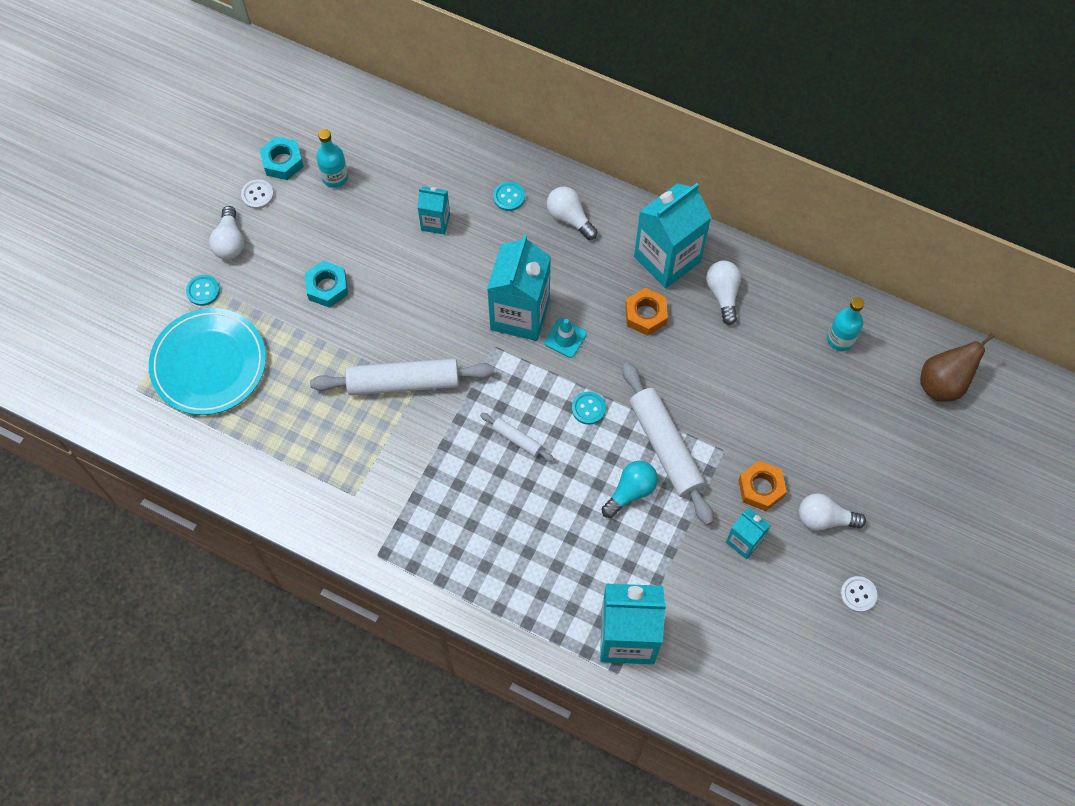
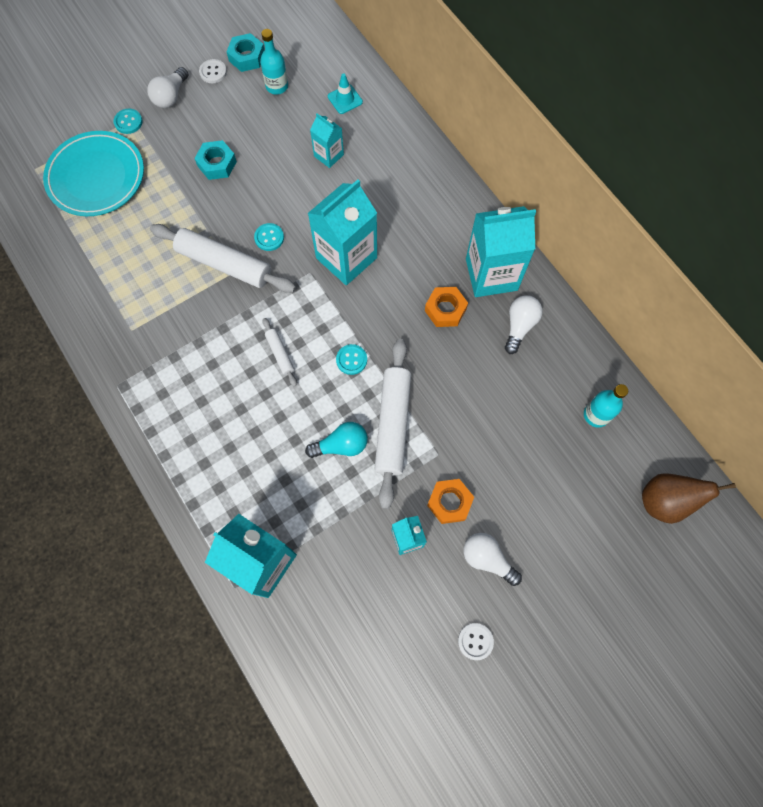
camera: 30 degrees right, 5 degrees up
(509, 197) = (397, 164): turquoise button -> turquoise button (269, 238)
(565, 338) = (369, 295): turquoise traffic cone -> turquoise traffic cone (345, 99)
(569, 218) = (434, 203): white light bulb -> none

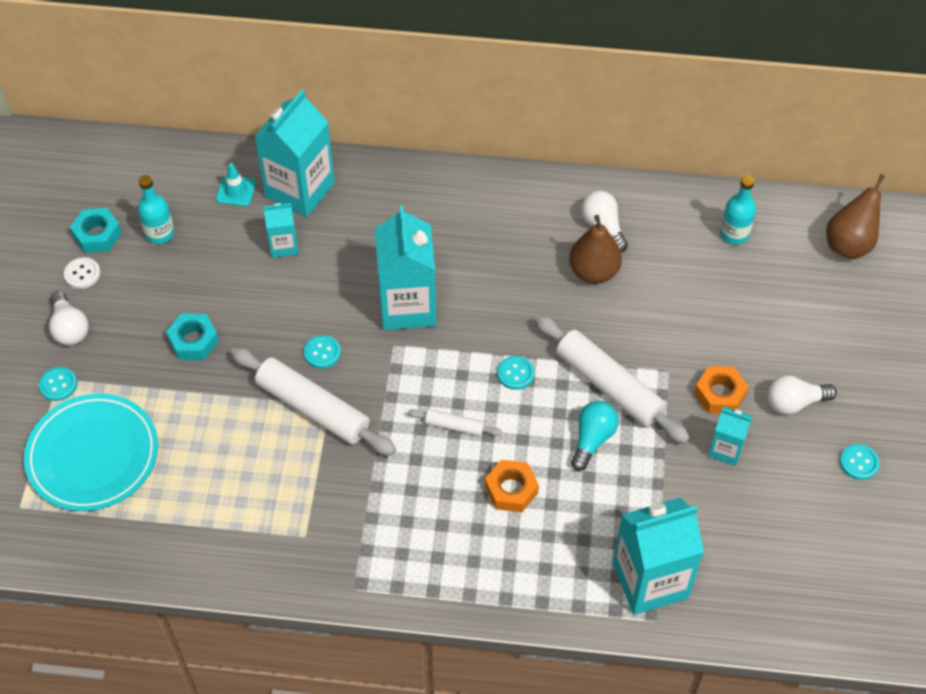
camera: 50 degrees left, 15 degrees down
(224, 264) = (313, 408): white rolling pin -> white rolling pin turned 60 degrees clockwise
(445, 309) = (535, 268): orange nut -> orange nut (511, 490)
(475, 641) = (859, 462): white button -> turquoise button
(476, 347) = (593, 272): none -> brown pear
(491, 274) = (534, 211): turquoise carton -> turquoise carton (300, 190)

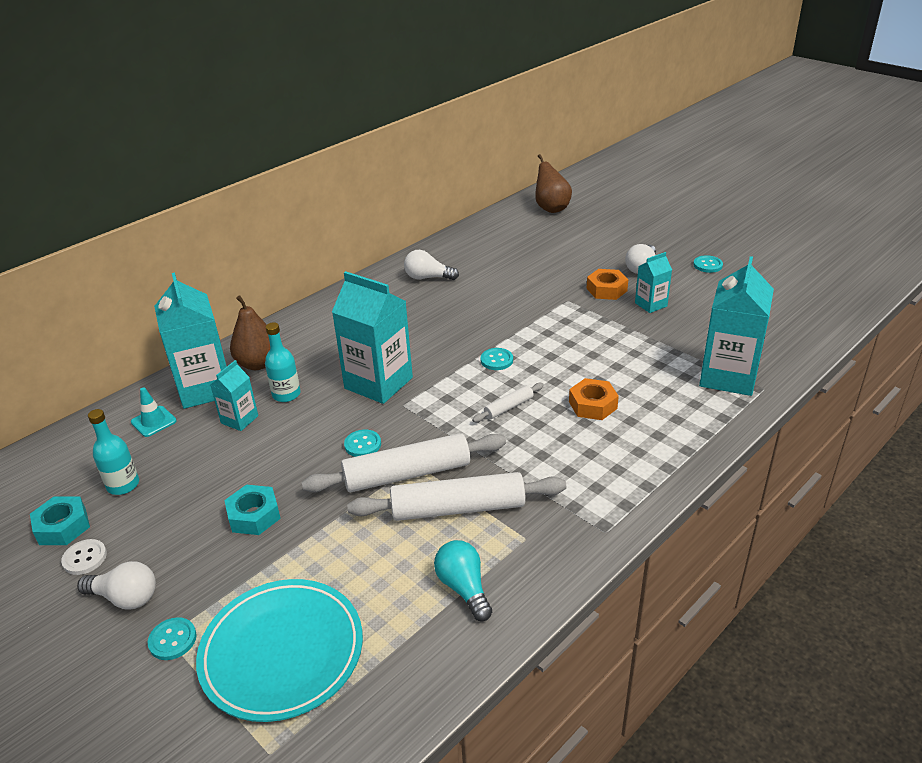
camera: 50 degrees left, 20 degrees down
(592, 439) = (587, 351): turquoise light bulb -> turquoise light bulb (463, 588)
(593, 272) = (456, 295): brown pear -> brown pear (258, 364)
(609, 386) = (552, 327): white rolling pin -> white rolling pin (458, 508)
(734, 234) = (496, 238): turquoise bottle -> turquoise bottle (286, 394)

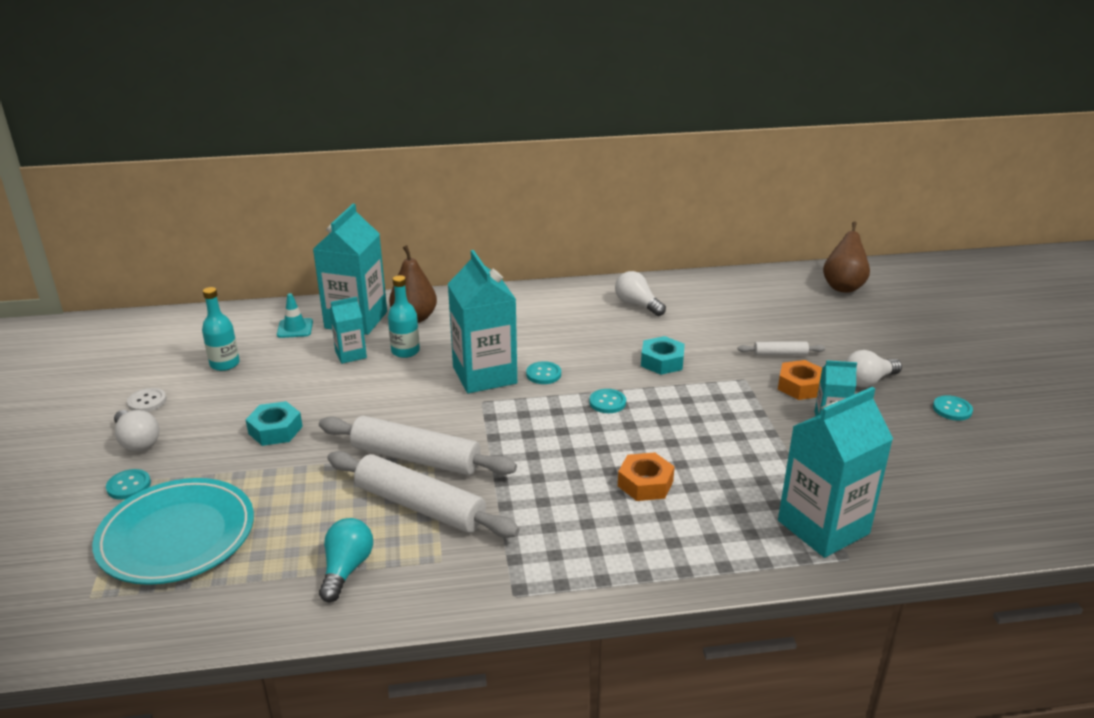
camera: 35 degrees right, 5 degrees down
(63, 526) = (160, 373): turquoise nut -> turquoise nut (662, 361)
(362, 444) = (412, 418): turquoise button -> turquoise button (543, 374)
(508, 407) = (566, 447): white rolling pin -> white rolling pin (780, 354)

